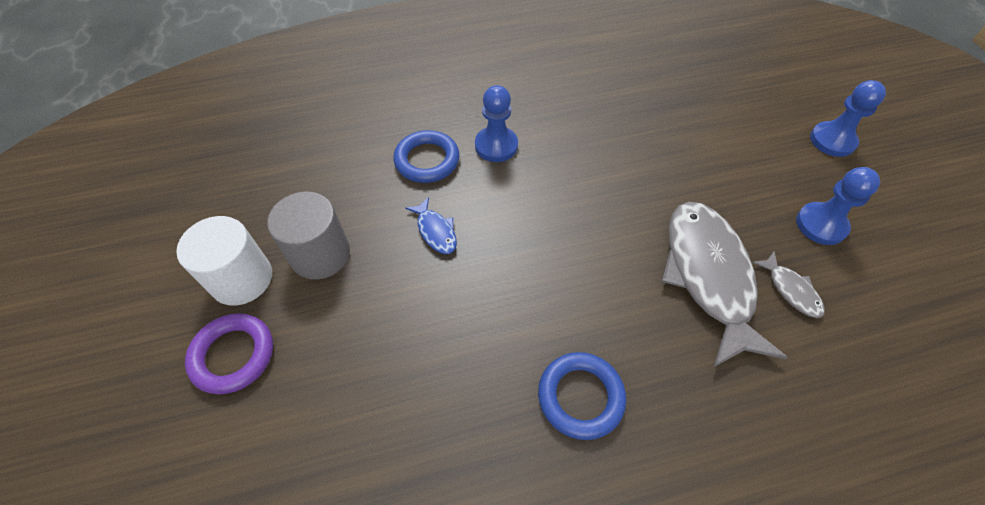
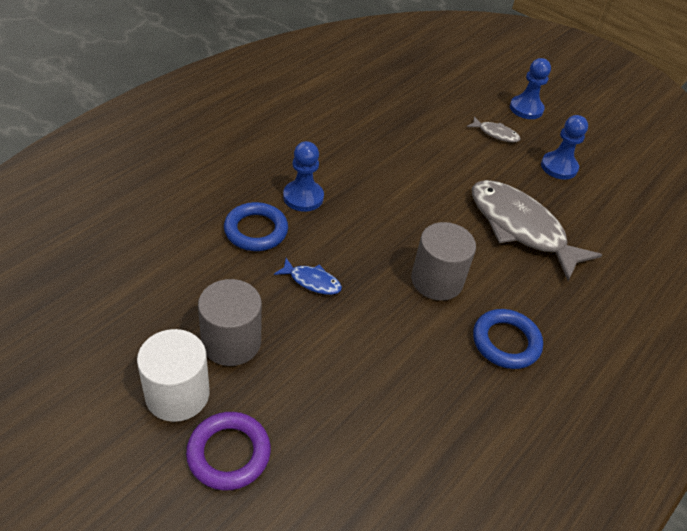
camera: 40 degrees left, 10 degrees down
(559, 289) = (436, 280): none -> grey cylinder
(791, 290) = (572, 215): grey fish -> grey fish (495, 134)

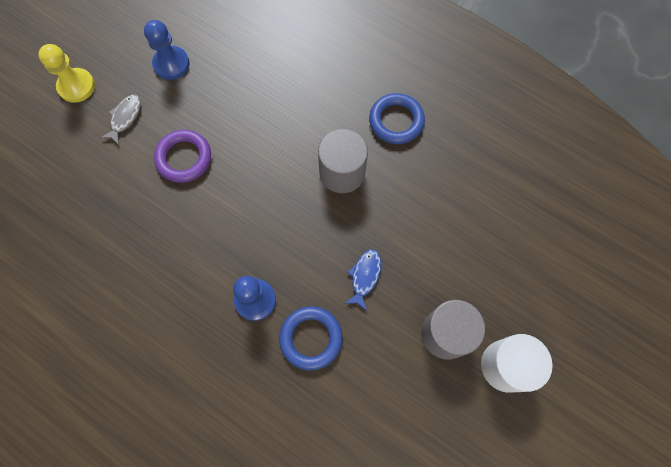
camera: 90 degrees left, 25 degrees up
(229, 453) = (544, 314): purple ring -> purple ring (184, 158)
(520, 228) = (264, 103): grey fish -> none
(526, 109) = (76, 86): blue pawn -> yellow pawn

